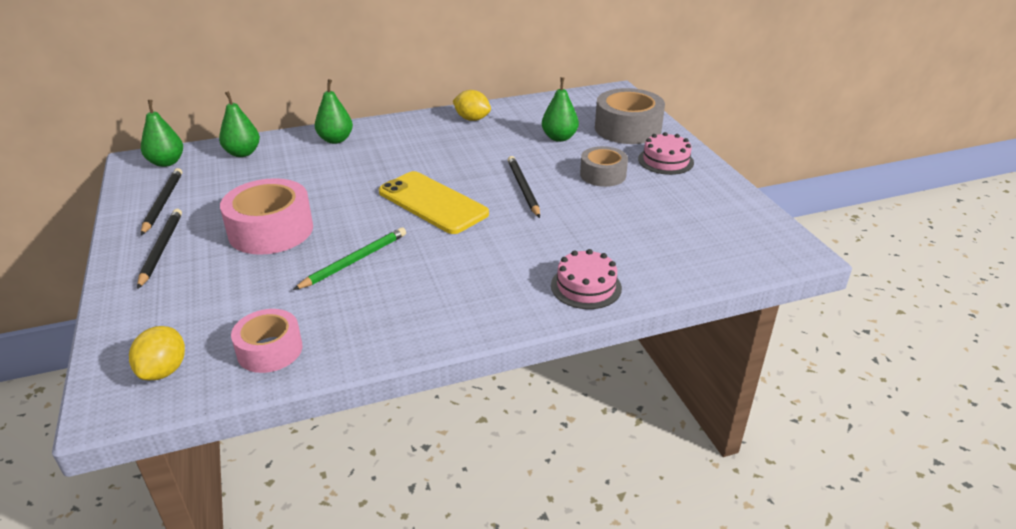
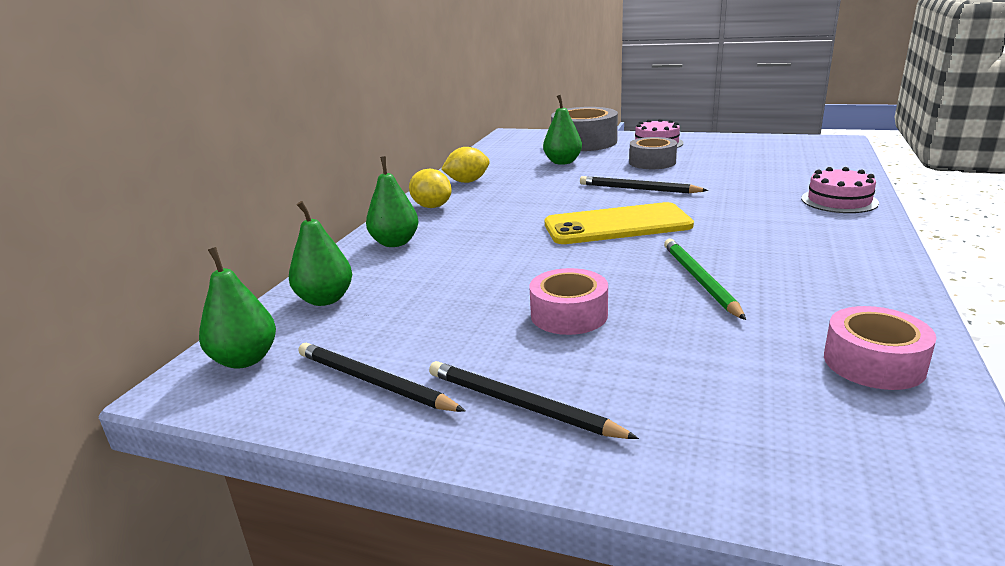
camera: 50 degrees left, 10 degrees down
(164, 370) = (890, 455): yellow lemon -> yellow lemon (432, 206)
(271, 230) = (569, 315): pink tape -> pink tape, size x0.62

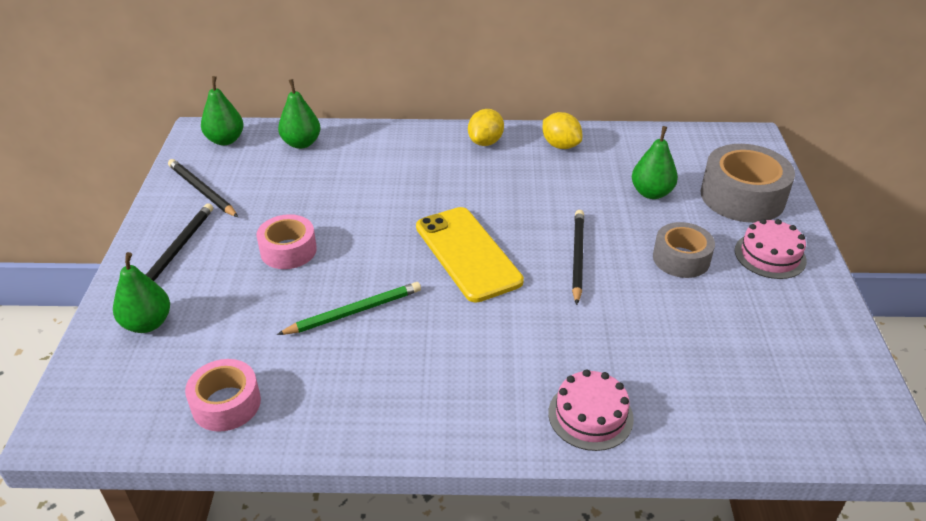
camera: 70 degrees right, 15 degrees up
(373, 382) = (202, 191): black pencil -> black pencil turned 60 degrees counterclockwise
(395, 243) = (401, 145): green pear -> green pear (147, 323)

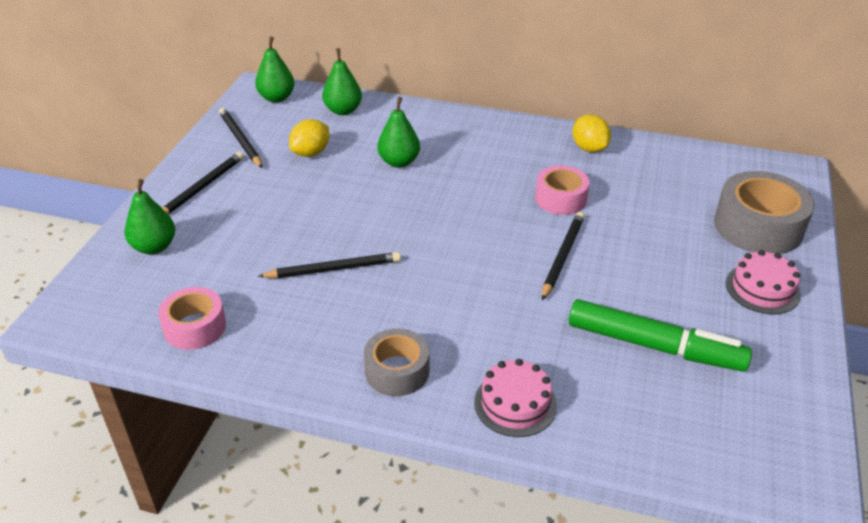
camera: 15 degrees right, 0 degrees up
(288, 250) = (296, 205): pink tape -> pink tape (561, 198)
(354, 311) = (333, 269): green pencil -> black pencil
(467, 254) = (457, 235): yellow phone -> none
(485, 142) = (516, 134): yellow lemon -> yellow lemon (311, 153)
(651, 193) = (663, 208): green pear -> green pear (399, 162)
(681, 259) = (667, 276): grey tape -> grey tape (397, 371)
(697, 330) = (654, 346): none -> green marker

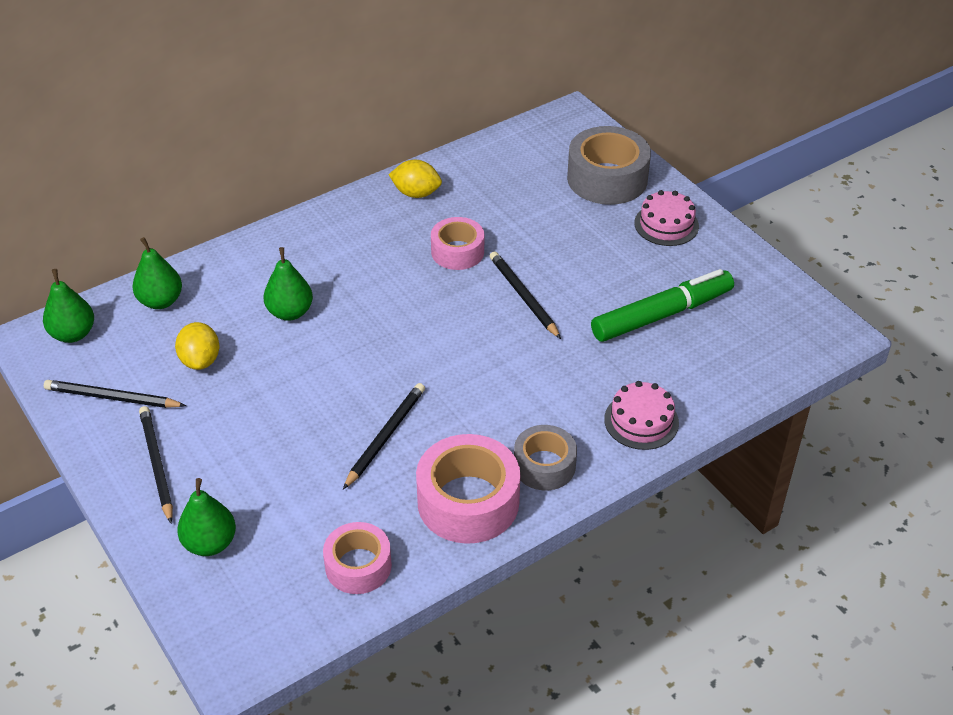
camera: 50 degrees left, 5 degrees up
(314, 349) = (468, 501): none -> pink tape

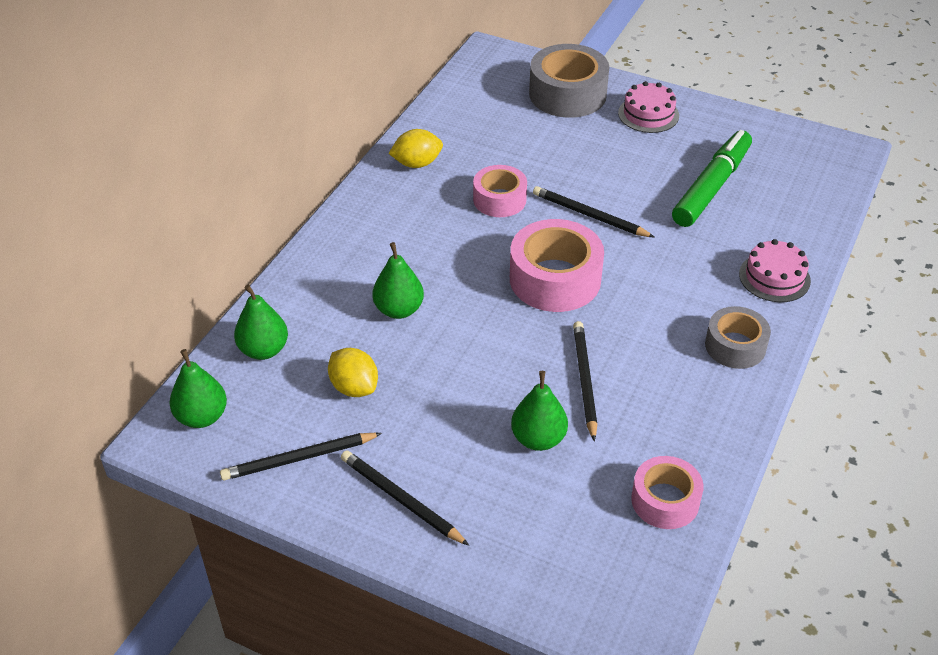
camera: 30 degrees left, 0 degrees up
(210, 543) = (518, 546): green pear -> green pear (538, 439)
(468, 501) = (703, 403): pink tape -> pink tape (555, 279)

